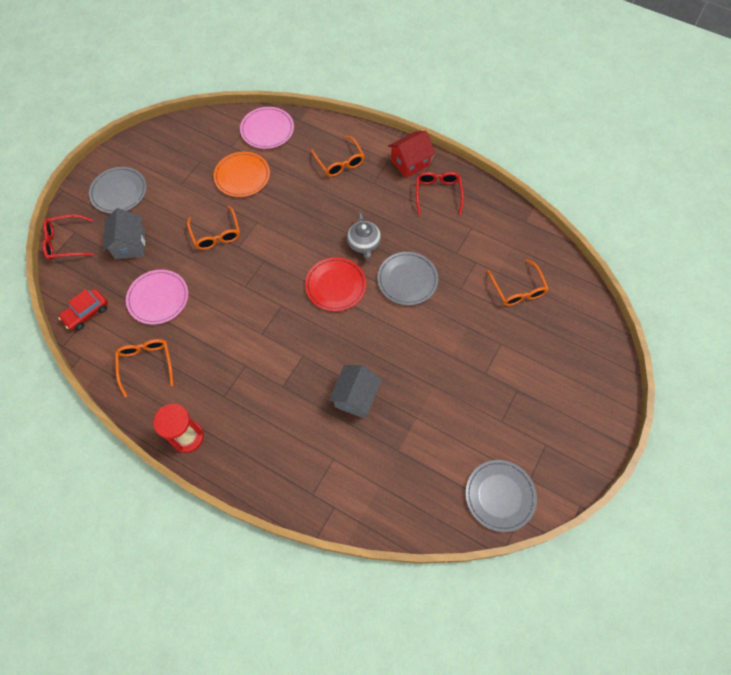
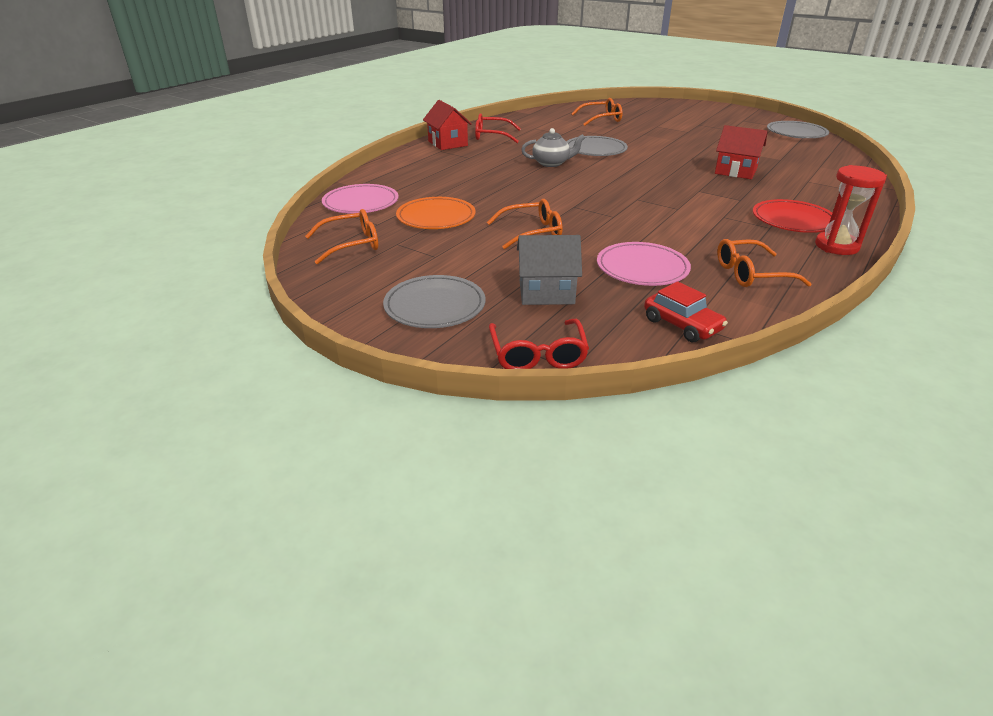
camera: 85 degrees left, 30 degrees down
(335, 286) = (606, 175): red plate -> red plate (793, 220)
(339, 162) = (433, 170): orange glasses -> orange glasses (350, 244)
(355, 397) = (735, 171): grey house -> red house

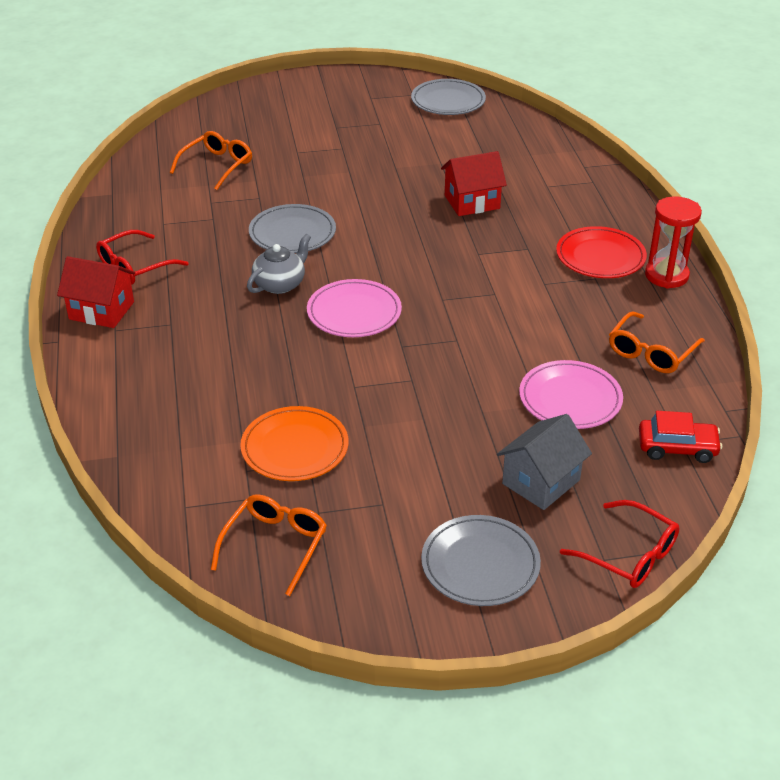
camera: 45 degrees left, 5 degrees up
(361, 203) = (174, 478): pink plate -> pink plate (354, 312)
(531, 232) = (418, 411): orange glasses -> none

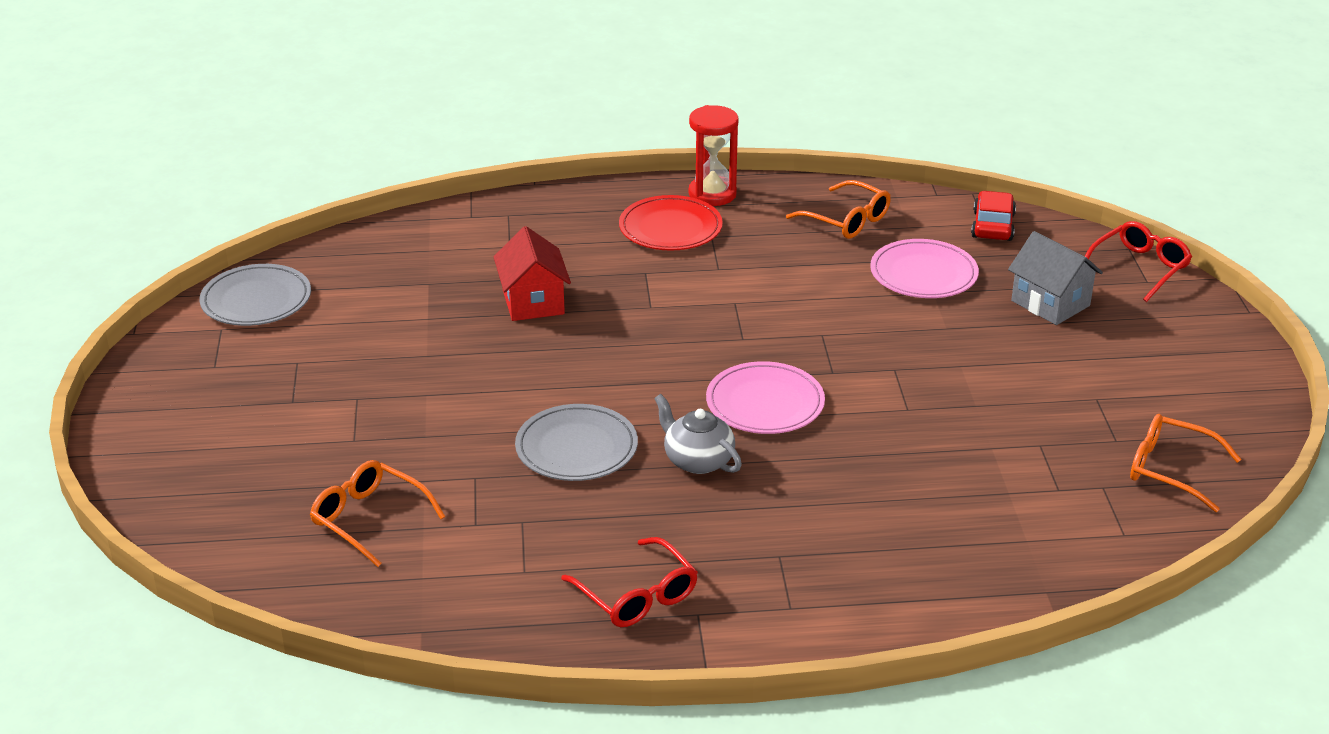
camera: 85 degrees left, 5 degrees down
(101, 310) = (744, 623): red house -> none
(295, 448) = (1017, 454): orange plate -> none
(480, 564) = (1168, 347): grey plate -> none

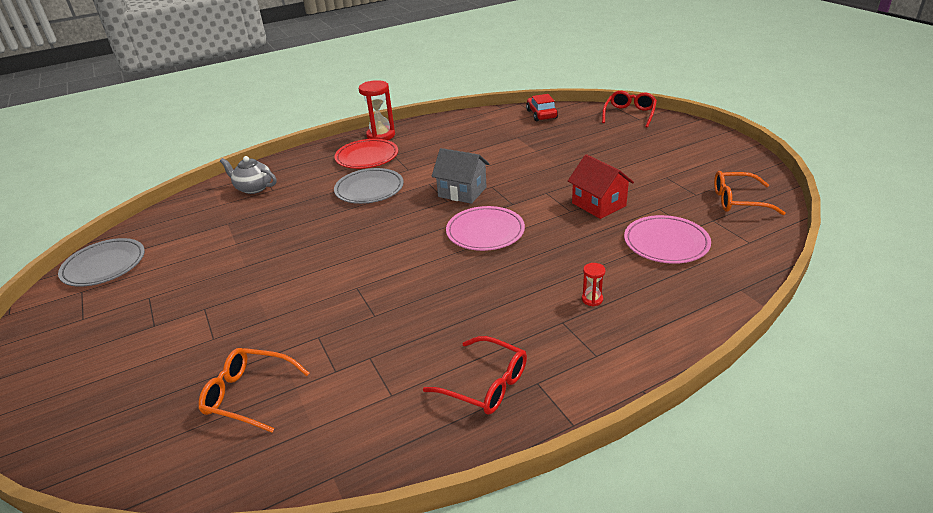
camera: 20 degrees left, 0 degrees up
(533, 302) = (303, 215): red house -> red house (598, 204)
(576, 448) = (381, 294): grey plate -> grey plate (369, 189)
(697, 460) = (466, 277): grey teapot -> grey teapot (253, 188)
(839, 540) = (592, 299): none -> red hourglass
(846, 220) = (463, 130): orange glasses -> none
(923, 274) = (524, 143): pink plate -> pink plate (666, 243)
(1050, 303) = (601, 140): grey house -> grey house (462, 192)

